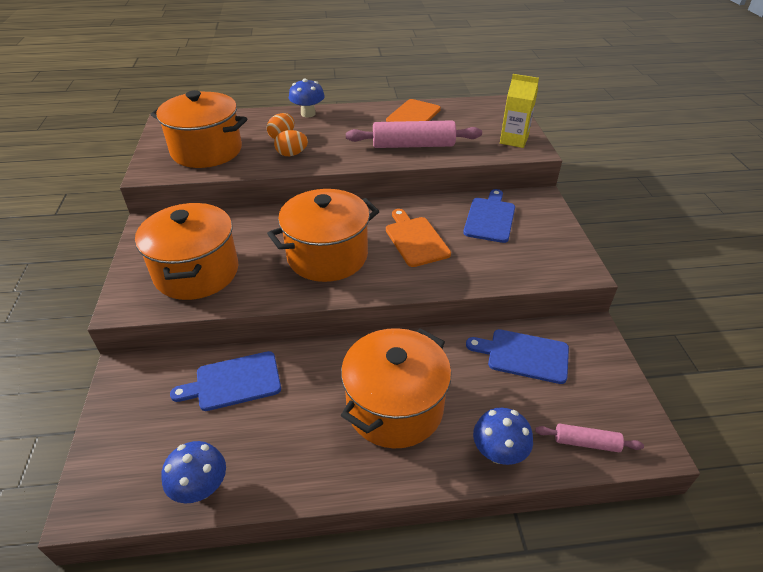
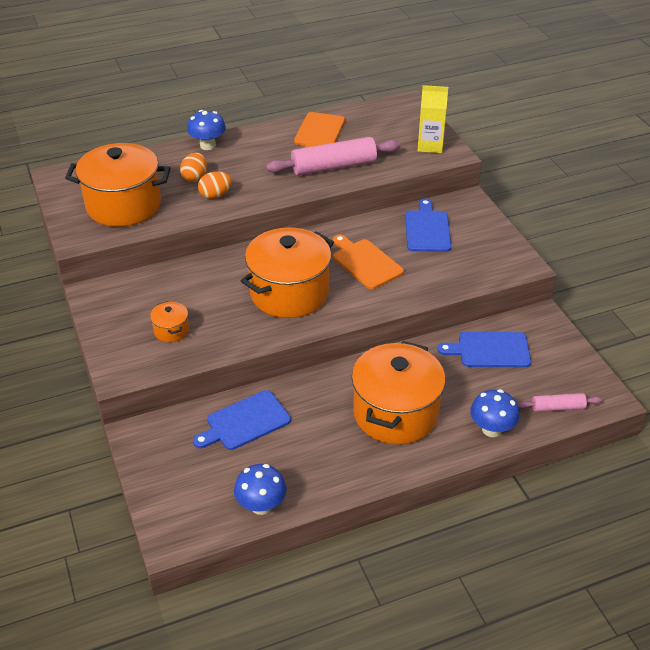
camera: 15 degrees left, 0 degrees up
(197, 272) = (171, 330): orange pot -> orange pot, size x0.43

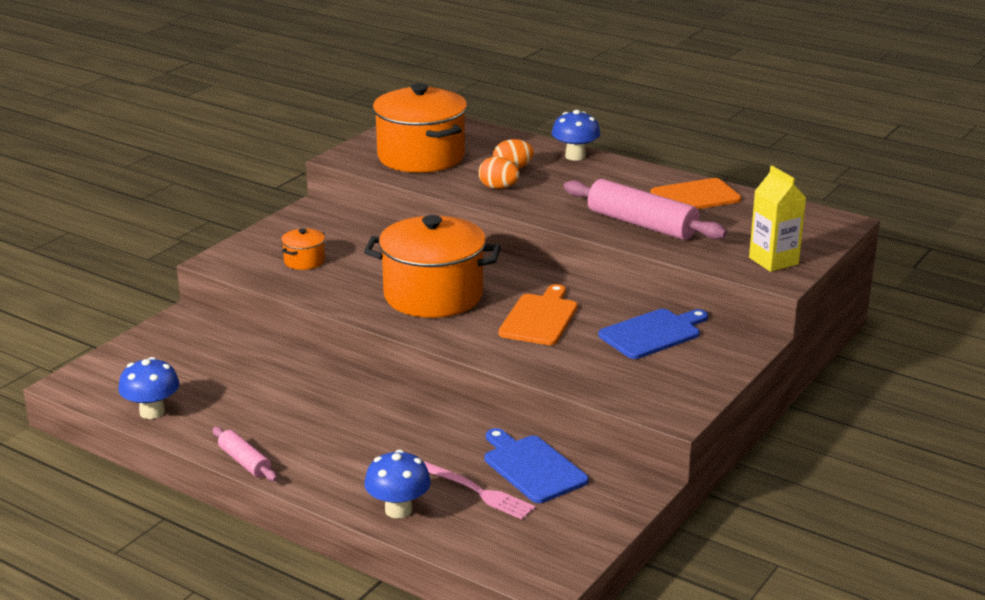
camera: 55 degrees right, 15 degrees down
(245, 422) = (254, 363): blue cutting board -> none
(395, 413) = (357, 441): orange pot -> none
(499, 384) = (480, 492): none -> pink fork
(558, 407) = (486, 545): pink rolling pin -> pink rolling pin (244, 462)

